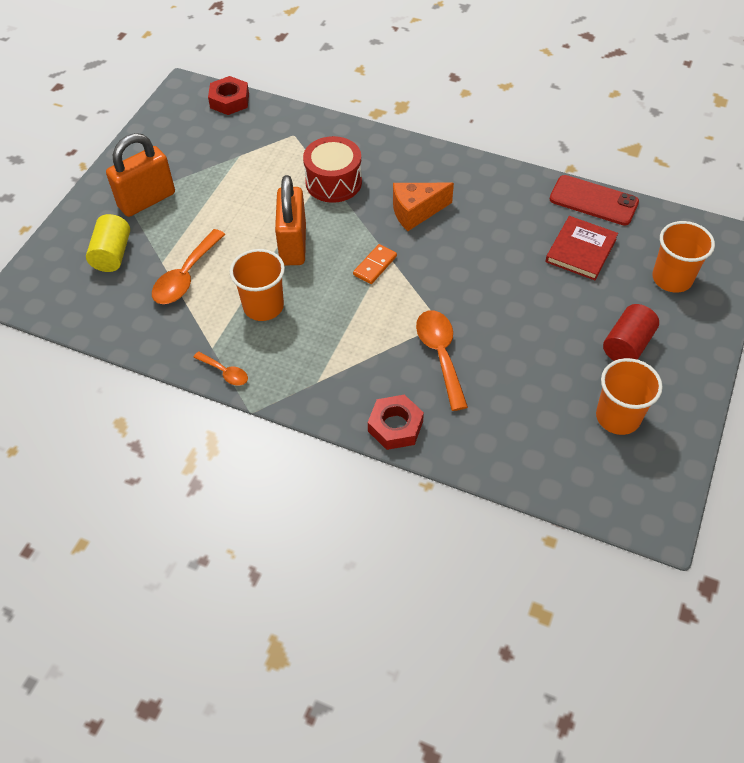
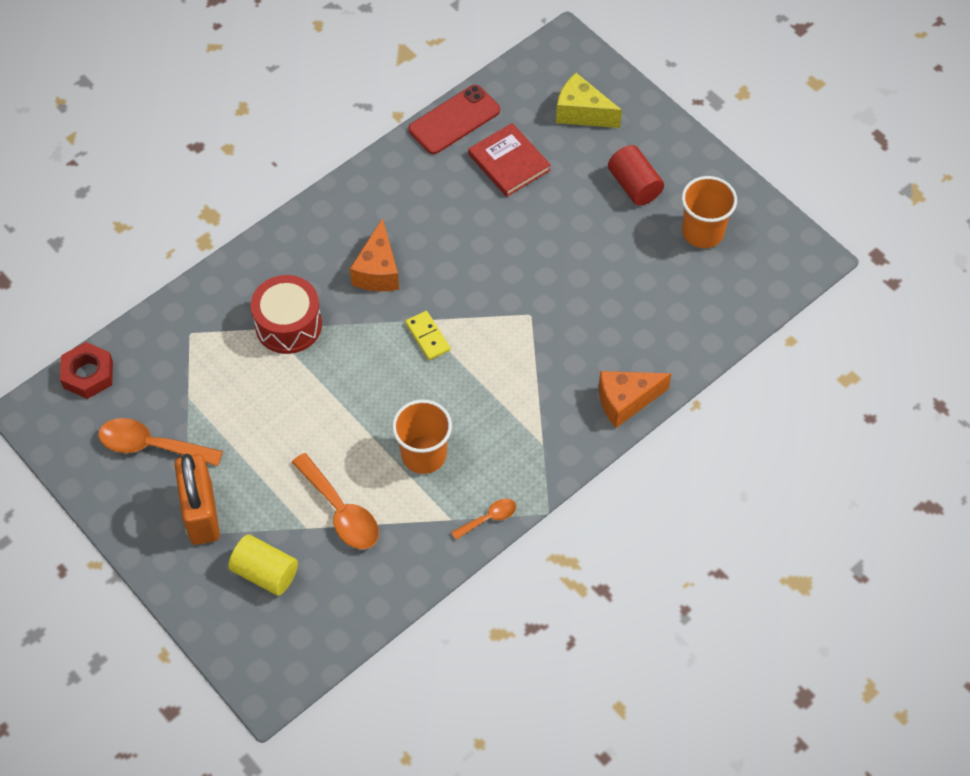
camera: 65 degrees left, 5 degrees up
(293, 244) = (356, 397): orange padlock -> none
(375, 266) = (428, 337): orange domino -> yellow domino
(395, 426) = (626, 401): red nut -> orange cheese
(440, 355) = (567, 331): orange spoon -> orange spoon (152, 445)
(672, 278) = (582, 113): orange cup -> yellow cheese

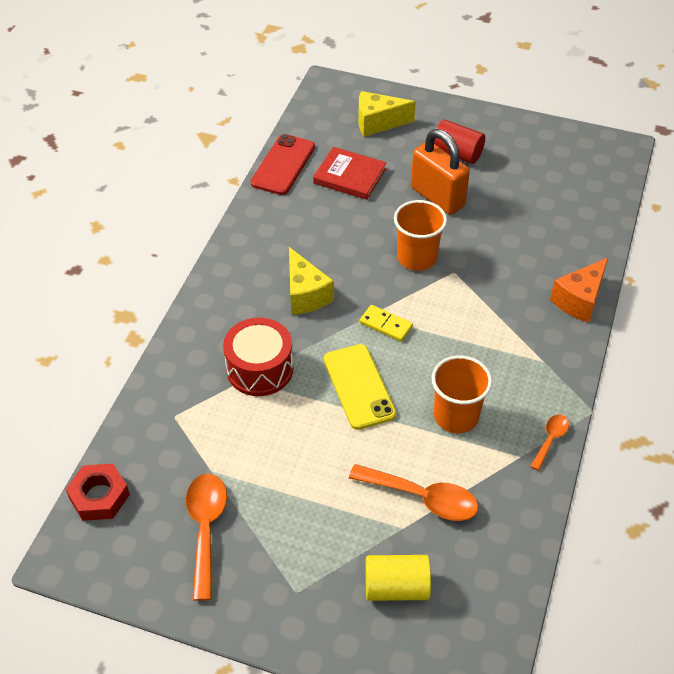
camera: 30 degrees left, 10 degrees down
(152, 445) = (206, 529): orange spoon -> orange spoon turned 105 degrees clockwise
(201, 513) = (297, 565): orange padlock -> orange padlock (437, 197)
(361, 384) = (359, 386): none -> yellow phone
(378, 271) = (305, 294): orange cheese -> yellow cheese
(703, 232) = (532, 163): orange cup -> orange cup (417, 257)

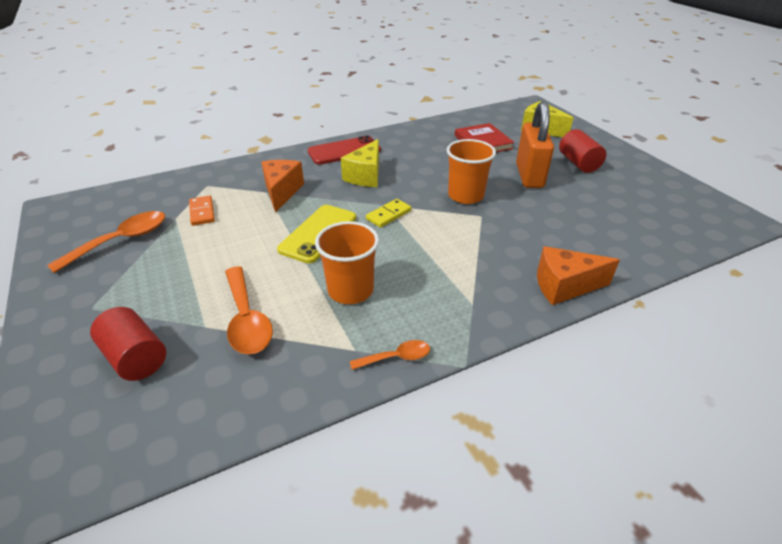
camera: 45 degrees right, 10 degrees down
(99, 496) = (115, 194): red nut -> none
(225, 445) = (202, 212): none -> orange domino
(260, 369) = (282, 192): red drum -> orange cheese
(283, 165) = (449, 122): red phone -> red phone (344, 151)
(386, 325) = (388, 215): yellow domino -> yellow domino turned 60 degrees clockwise
(396, 587) = (136, 357): yellow cylinder -> red cylinder

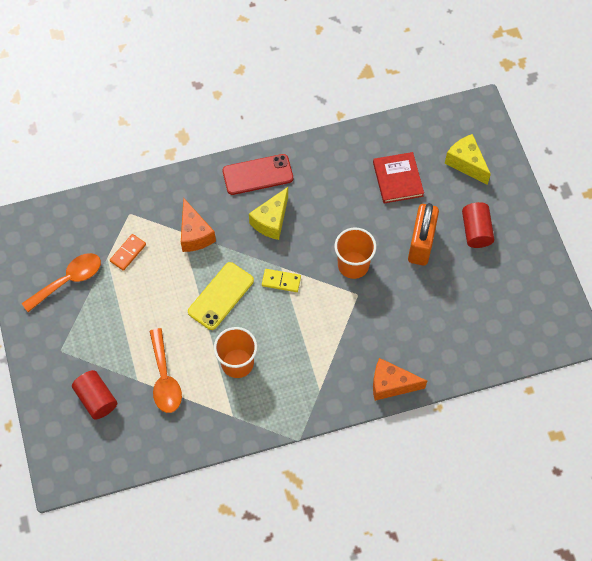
camera: 10 degrees right, 25 degrees up
(202, 212) = (128, 253): orange domino -> orange domino turned 45 degrees clockwise
(282, 192) = (195, 234): orange cheese -> orange cheese turned 150 degrees clockwise
(388, 215) = (281, 281): yellow domino -> yellow domino turned 45 degrees clockwise
(396, 357) = (257, 426): orange spoon -> none

